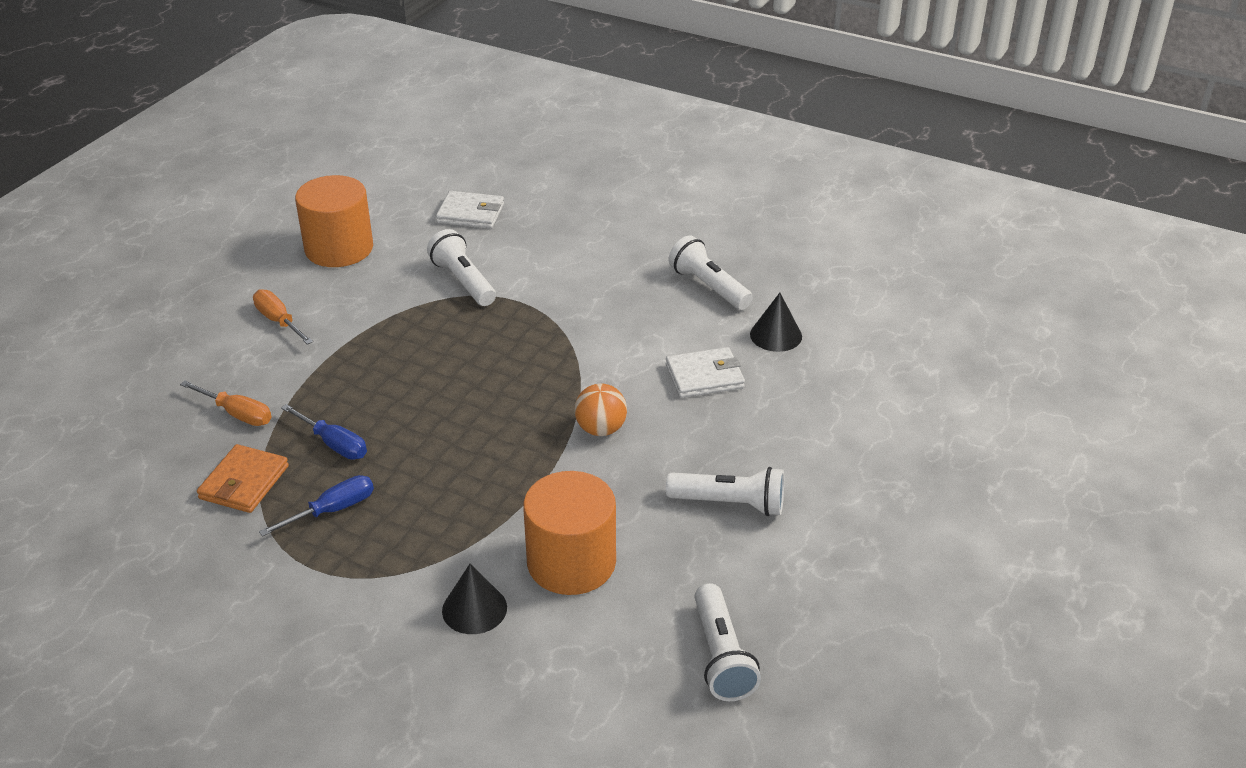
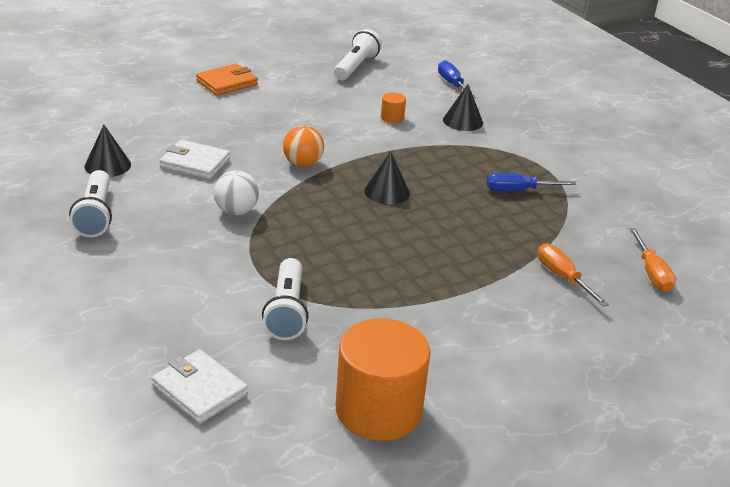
camera: 150 degrees left, 5 degrees down
(244, 482) = (574, 228): orange wallet -> orange wallet (227, 83)
(279, 321) = (490, 347): orange screwdriver -> orange screwdriver (651, 273)
(333, 444) = (496, 227): blue screwdriver -> blue screwdriver (452, 84)
(480, 435) = (387, 192): none -> black cone
(571, 562) = (392, 118): orange cylinder -> orange cylinder, size x0.41
(600, 344) = (236, 211): none -> white ball
(730, 504) = (275, 106): white flashlight -> none

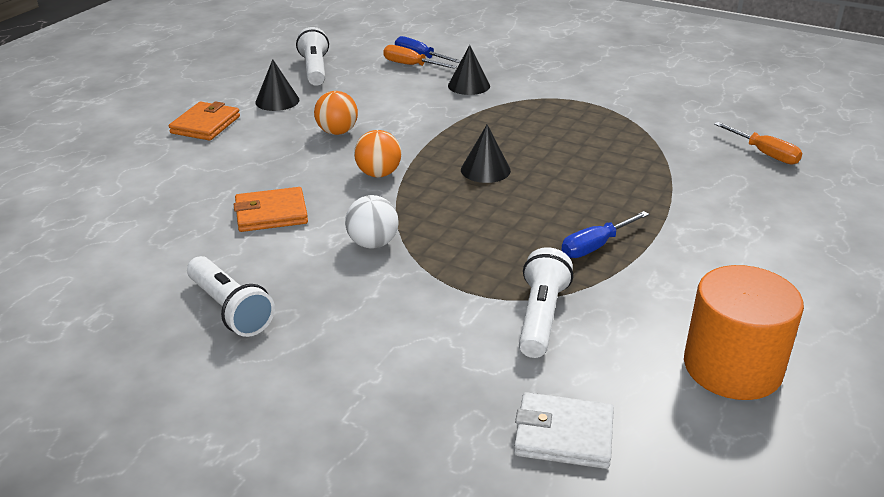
camera: 30 degrees left, 0 degrees up
(107, 165) = (178, 252): black cone -> black cone (277, 101)
(195, 163) = (271, 213): white wallet -> orange wallet
(286, 311) = (541, 317): white flashlight -> white flashlight turned 135 degrees counterclockwise
(312, 121) = (337, 132): none -> orange ball
(392, 118) = (405, 103): orange cylinder -> none
(519, 190) = (588, 127): blue screwdriver -> blue screwdriver (595, 246)
(563, 277) = (712, 184): orange screwdriver -> orange screwdriver (411, 65)

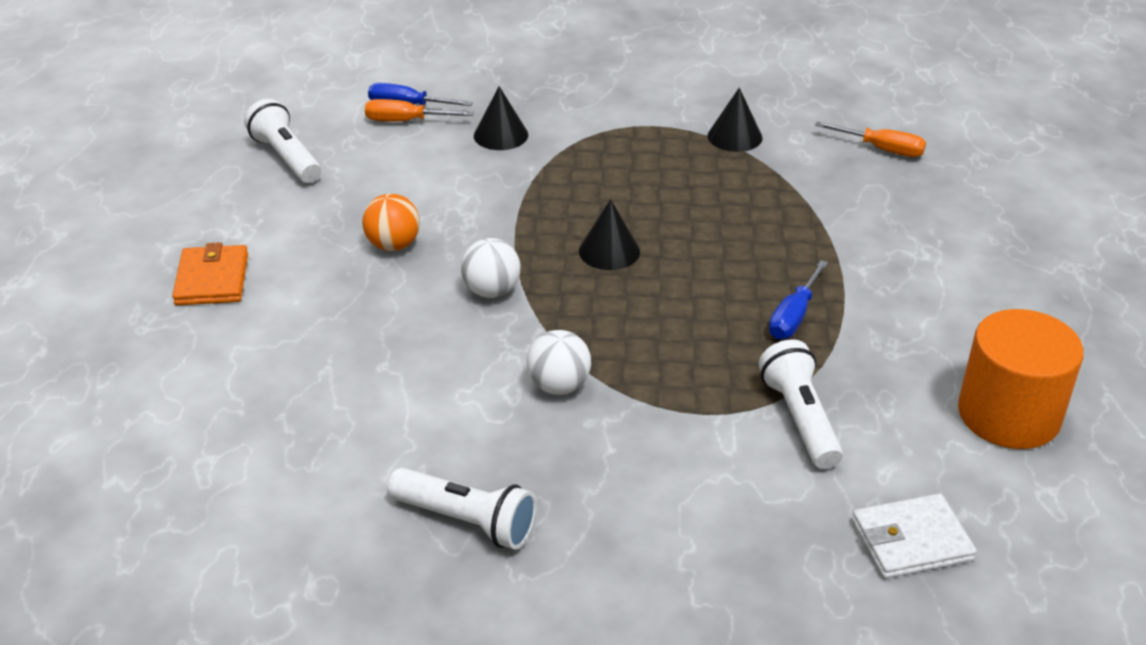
camera: 25 degrees left, 5 degrees up
(271, 213) = (408, 383): orange wallet -> none
(277, 101) = (277, 218): black cone -> black cone (734, 136)
(378, 174) = (491, 291): orange ball -> white ball

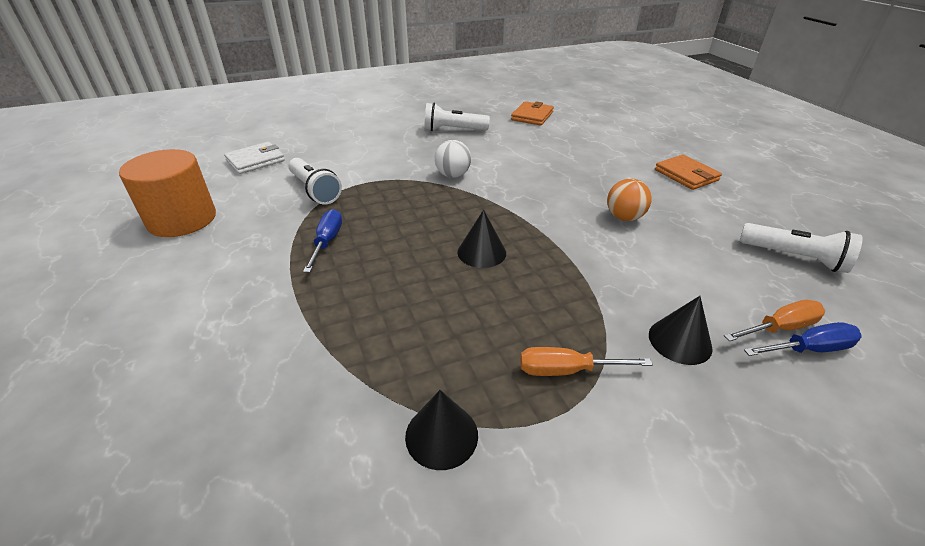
camera: 155 degrees right, 0 degrees up
(254, 519) = (532, 116): none -> orange wallet
(491, 291) = (533, 207): white ball -> none
(881, 149) = (238, 485): orange screwdriver -> orange screwdriver (567, 370)

